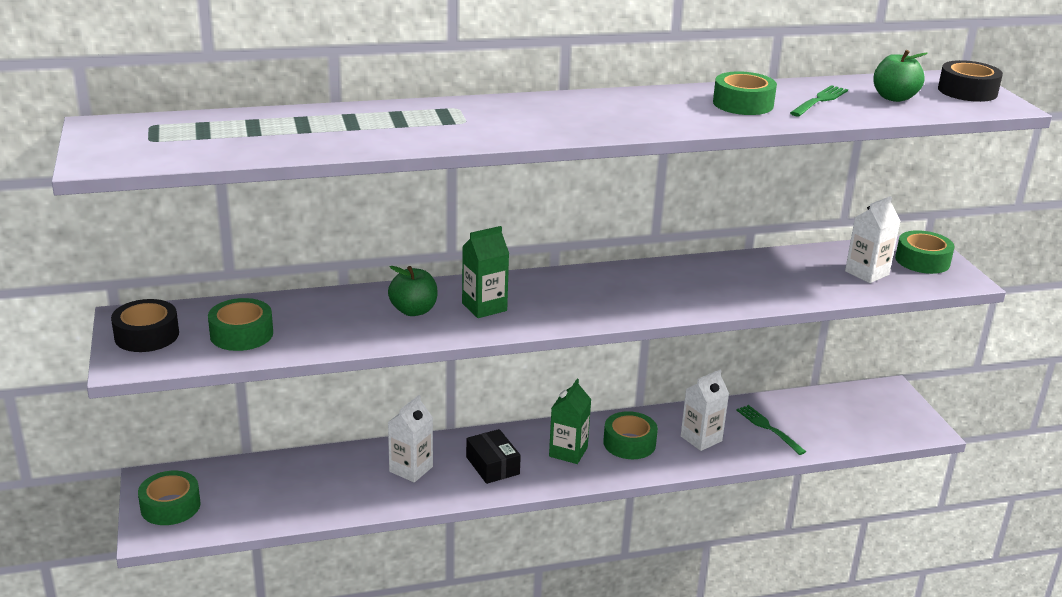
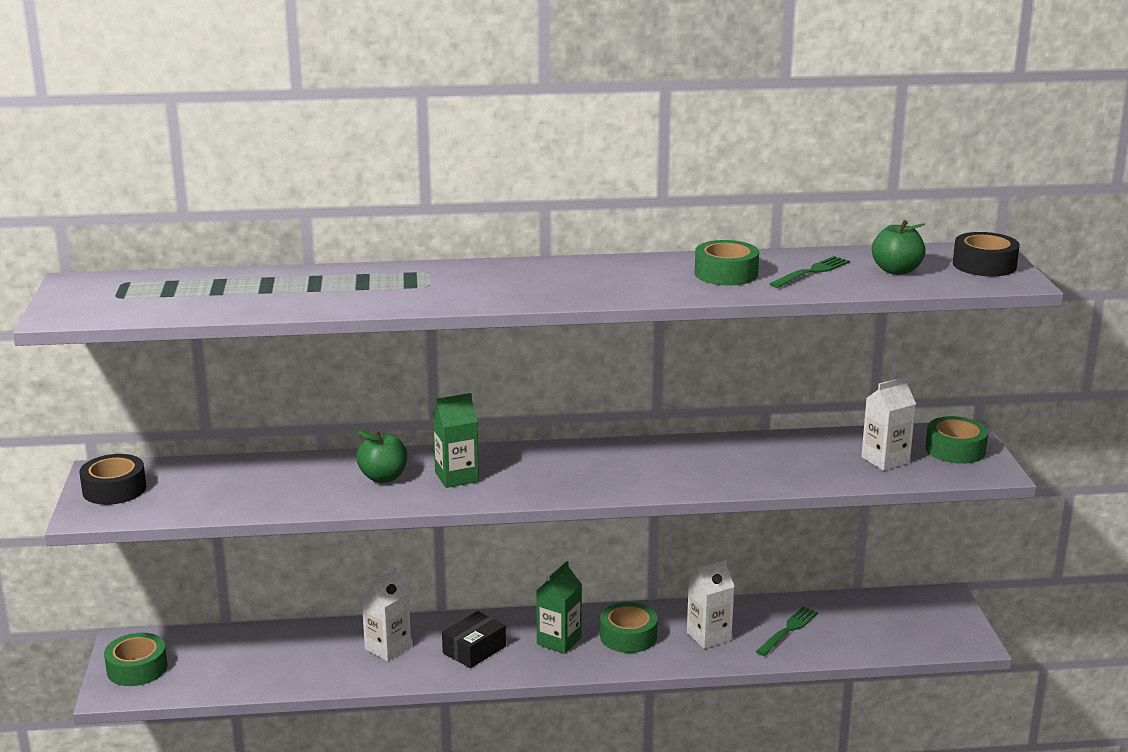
camera: 10 degrees right, 5 degrees down
(241, 334) = (205, 492): green tape -> none
(492, 465) = (474, 650): black box -> black box turned 60 degrees clockwise
(768, 428) = (788, 630): green fork -> green fork turned 60 degrees clockwise

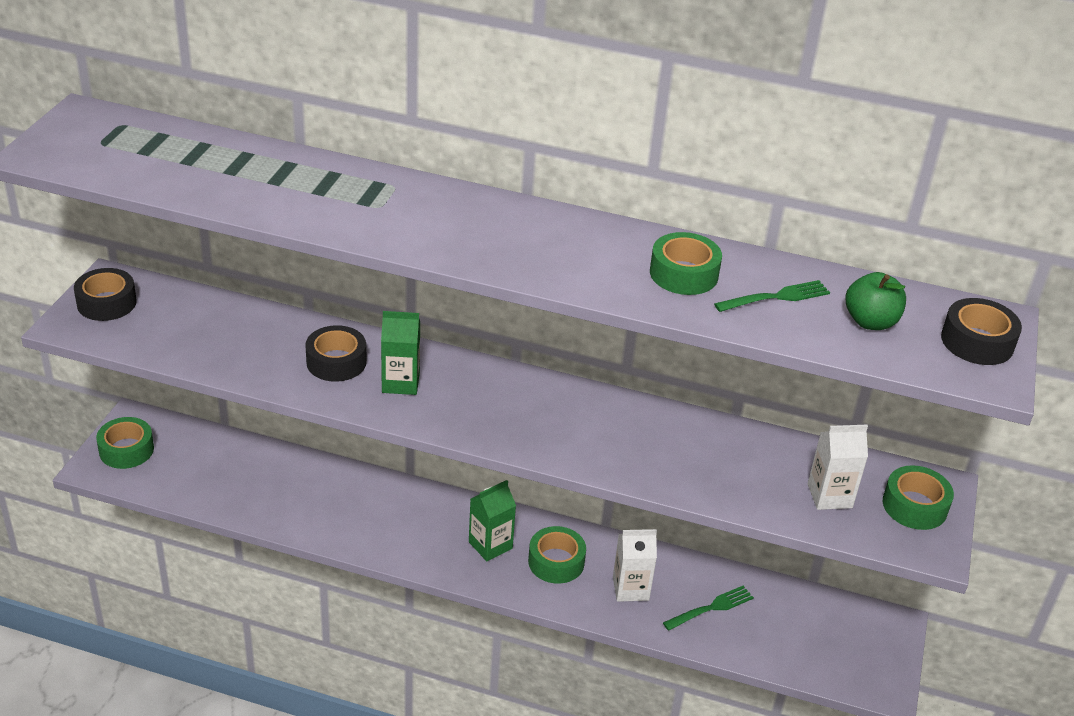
camera: 20 degrees right, 15 degrees up
(383, 477) = (336, 362): green apple -> black tape
(388, 648) = (338, 500): white carton -> none
(474, 650) = (410, 528): black box -> none

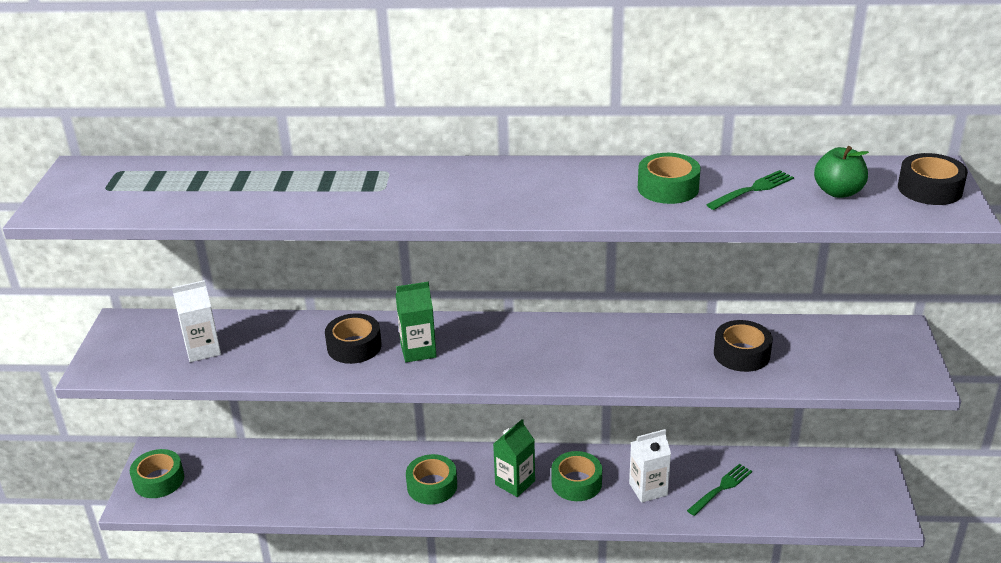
camera: 10 degrees left, 5 degrees down
(106, 303) = (125, 343): black tape -> black tape (741, 354)
(829, 496) = (818, 358): white carton -> white carton (203, 350)
(914, 506) = (888, 350): green tape -> green tape (432, 486)

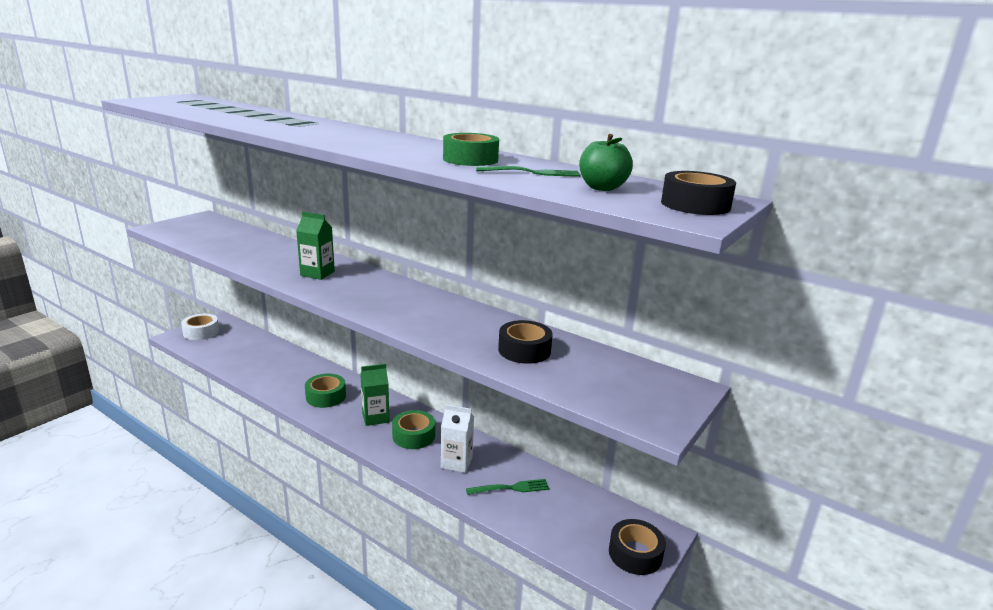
camera: 30 degrees right, 10 degrees down
(159, 480) = (201, 332): green tape -> white tape
(203, 350) = (216, 237): white carton -> none
(354, 346) = (288, 260): black tape -> black tape (635, 554)

